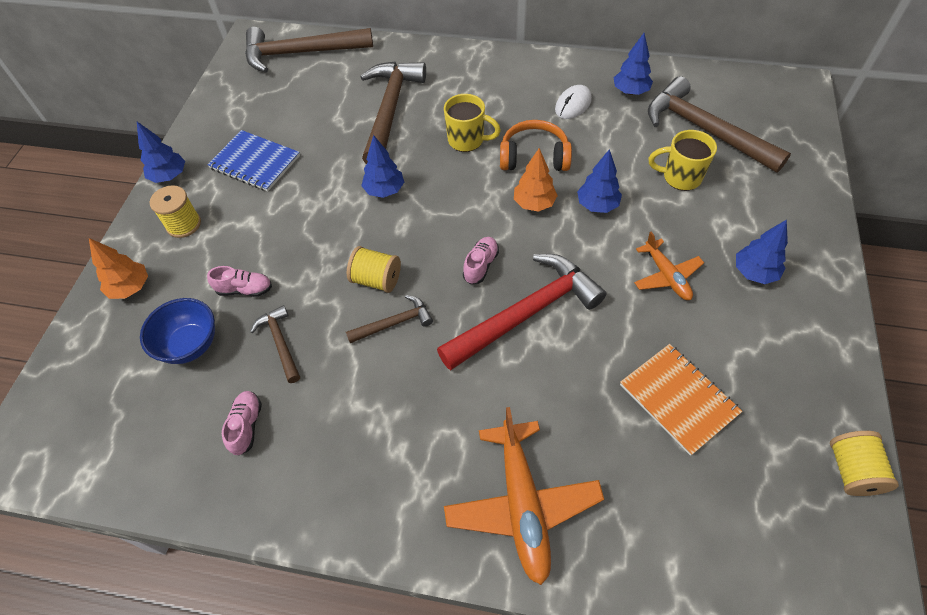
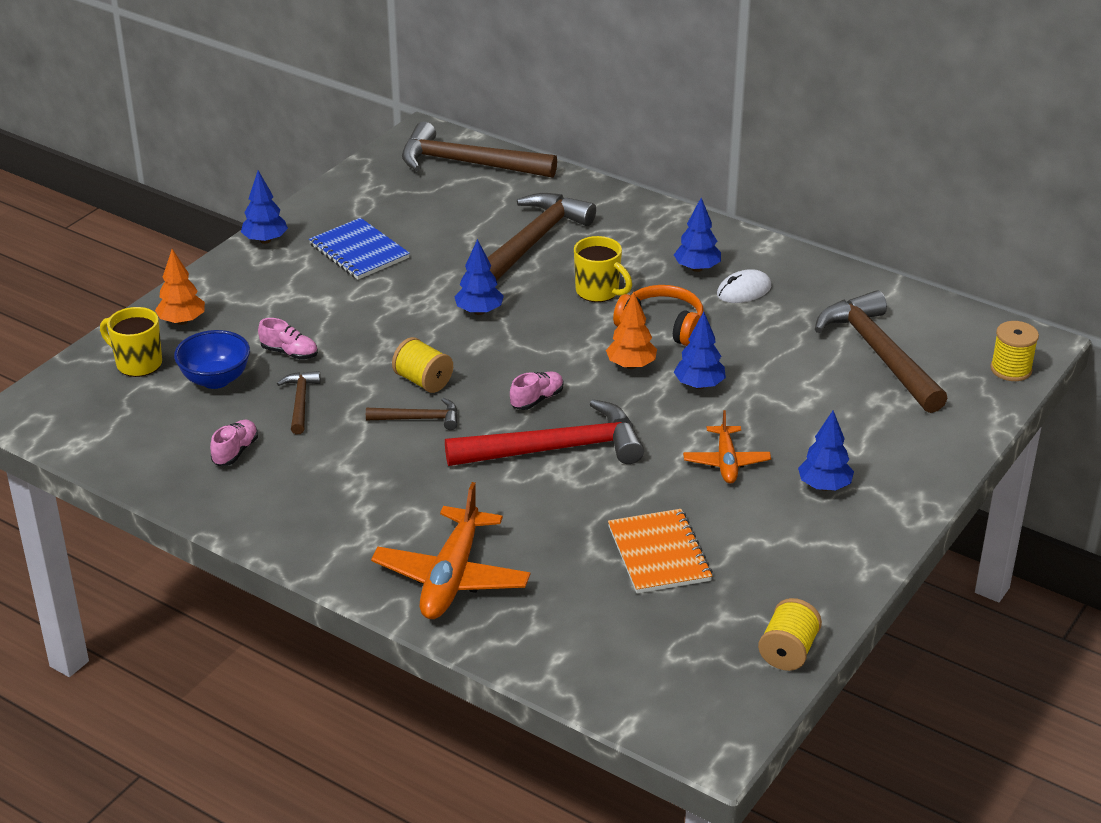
camera: 20 degrees right, 20 degrees down
(183, 224) = (258, 284): yellow spool -> yellow spool (1011, 369)
(630, 91) = (822, 296): blue tree -> blue tree (697, 268)
(680, 177) = (813, 387): yellow mug -> yellow mug (137, 363)

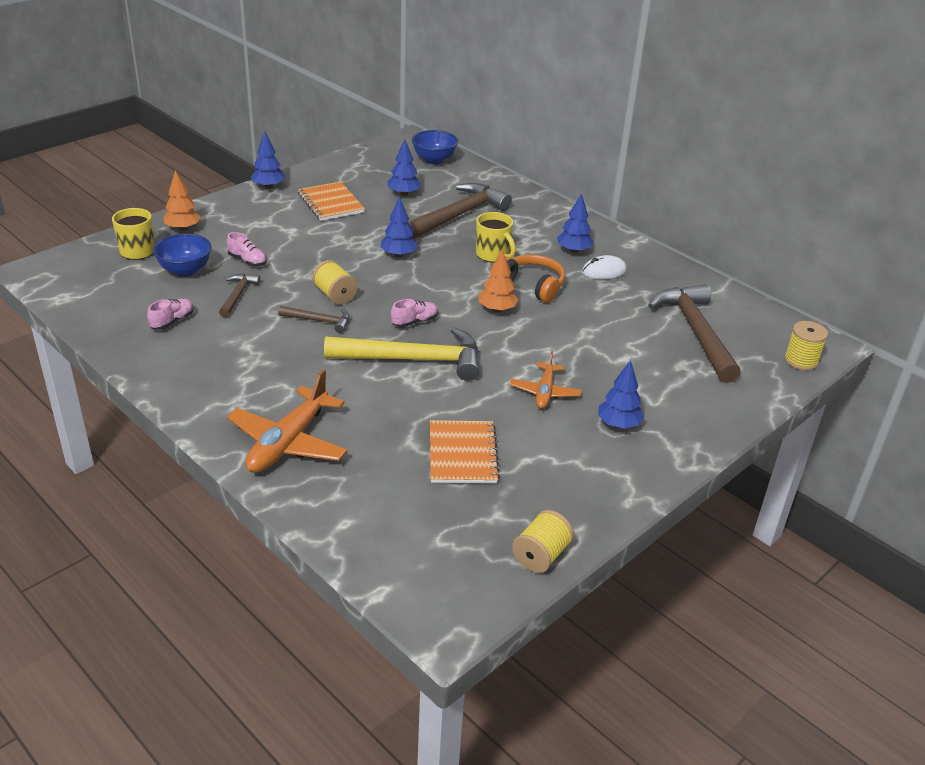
camera: 10 degrees right, 0 degrees up
(359, 251) = (330, 203): blue notebook -> orange notebook
(468, 163) = (434, 160): brown hammer -> blue bowl
(556, 449) = (413, 360): red hammer -> yellow hammer
(699, 385) = (544, 332): blue tree -> blue tree (404, 194)

